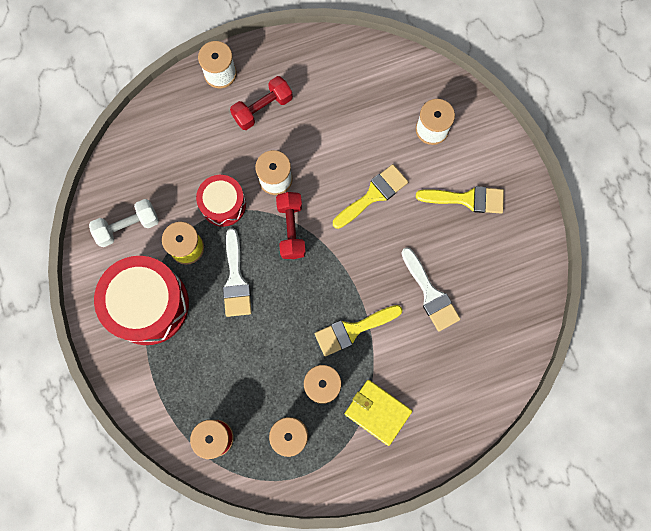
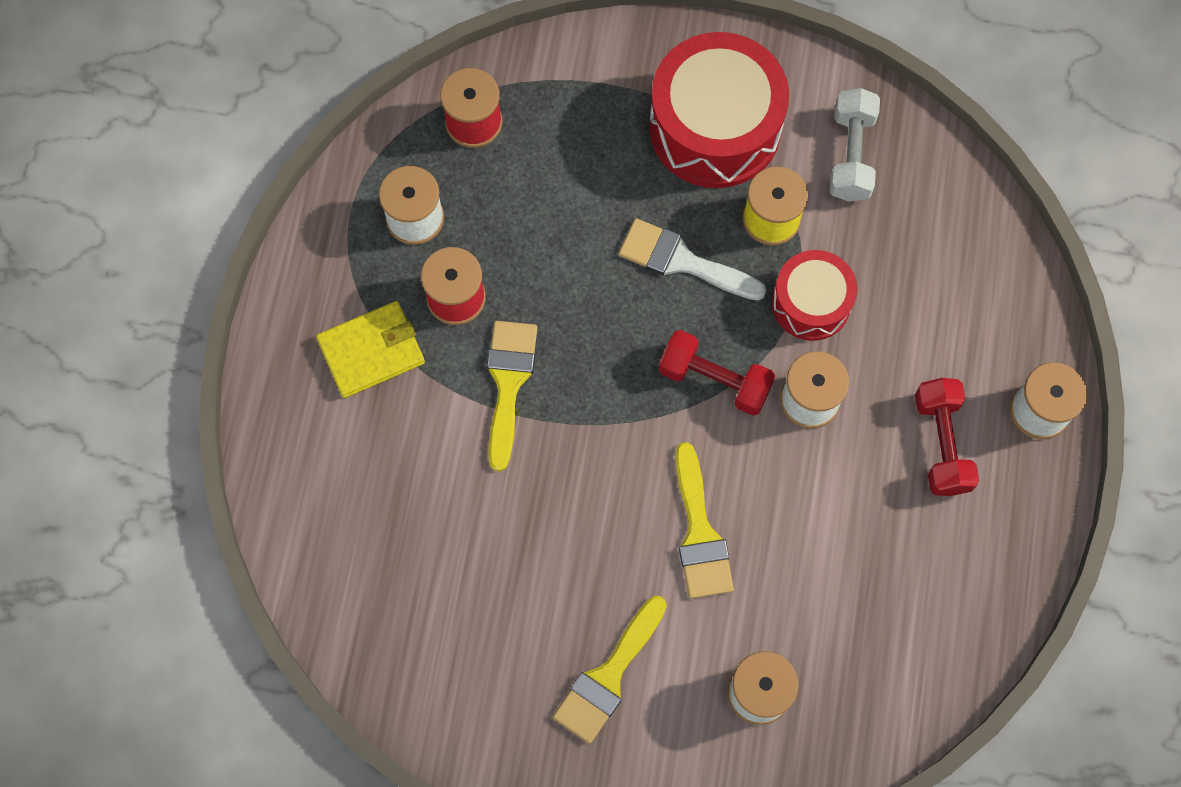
camera: 120 degrees right, 5 degrees down
(430, 294) = (492, 527): white brush -> none

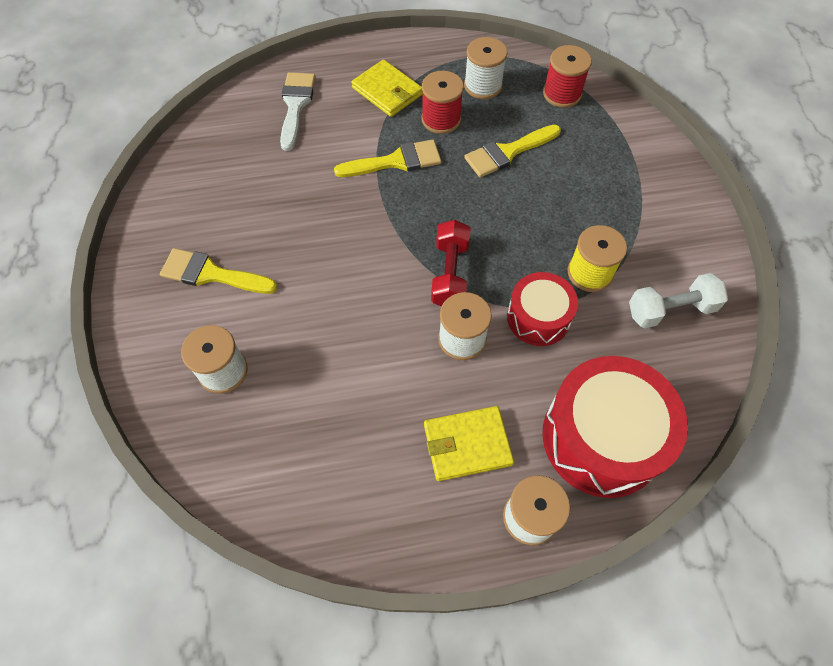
camera: 70 degrees right, 10 degrees down
(682, 261) = (528, 229): white brush -> white brush (296, 105)
(699, 533) = (332, 298): yellow brush -> yellow brush (507, 152)
(715, 127) = (638, 219): red drum -> red drum (602, 438)
(941, 443) = (467, 444): red dumbbell -> yellow wallet

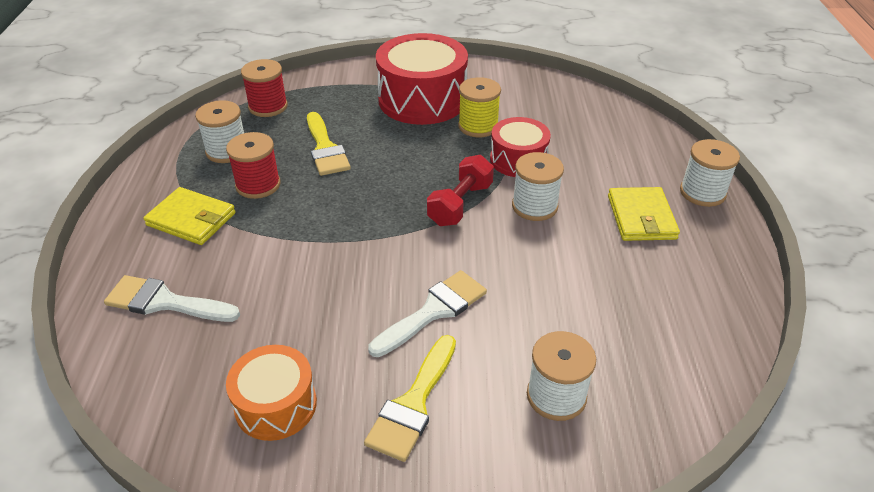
camera: 80 degrees left, 20 degrees down
(207, 193) = (276, 405): none -> orange drum
(306, 273) = (434, 311): none -> white brush
(387, 91) = (191, 219): yellow wallet -> yellow wallet turned 60 degrees clockwise
(396, 161) = (301, 224): yellow brush -> none
(450, 274) = (460, 204): red dumbbell -> red dumbbell turned 75 degrees counterclockwise
(602, 438) = (632, 147): red drum -> red drum (422, 100)
(670, 310) = (521, 96): white dumbbell -> none

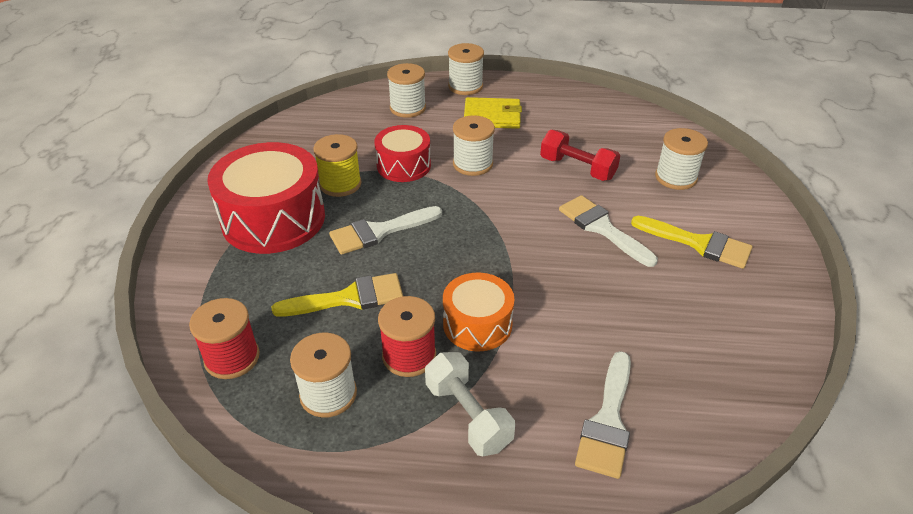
camera: 85 degrees left, 0 degrees up
(191, 219) = (468, 415): yellow wallet -> white dumbbell
(276, 405) = (718, 322): orange drum -> orange drum (477, 324)
(411, 155) = (379, 232): none -> white brush
(460, 204) = (465, 204): red dumbbell -> red dumbbell (577, 168)
(630, 153) = (408, 108): none -> white spool

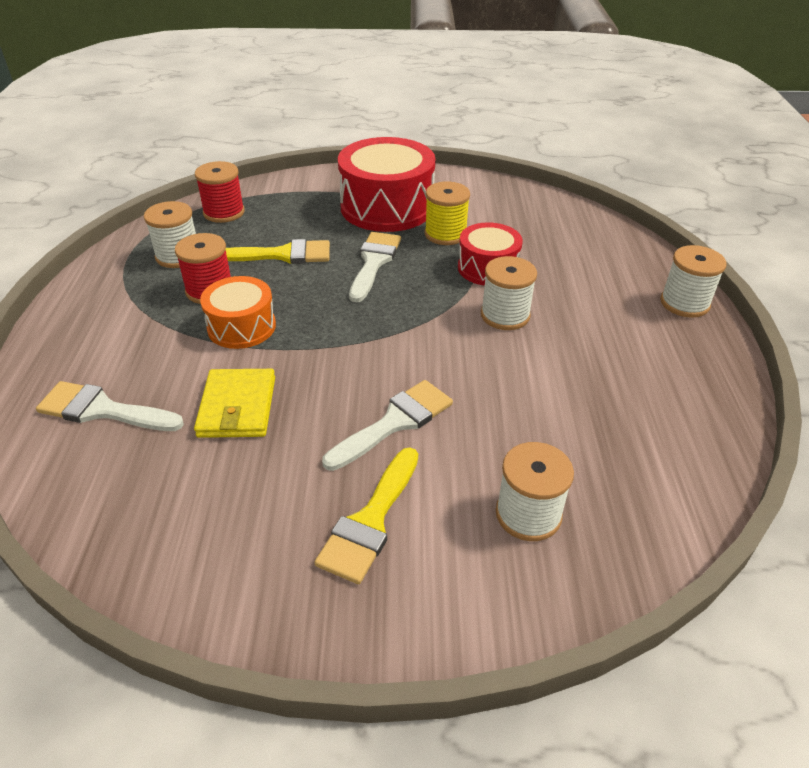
camera: 85 degrees right, 0 degrees up
(349, 298) = (283, 255): yellow brush -> yellow brush turned 75 degrees counterclockwise
(379, 232) = (374, 262): white brush -> white brush turned 45 degrees clockwise
(408, 108) = (607, 262): white spool -> none
(468, 415) = (136, 325): white dumbbell -> none
(492, 116) = (619, 328): yellow wallet -> yellow wallet (237, 407)
(577, 168) = (521, 405): red dumbbell -> none

